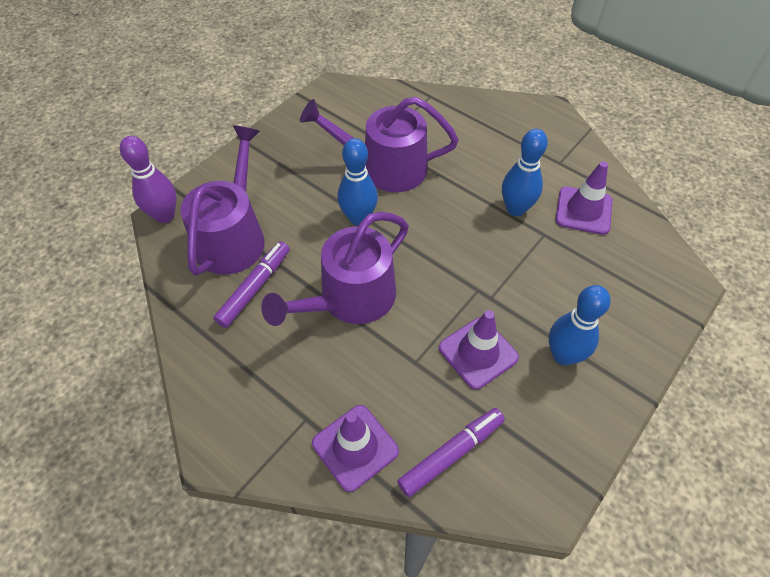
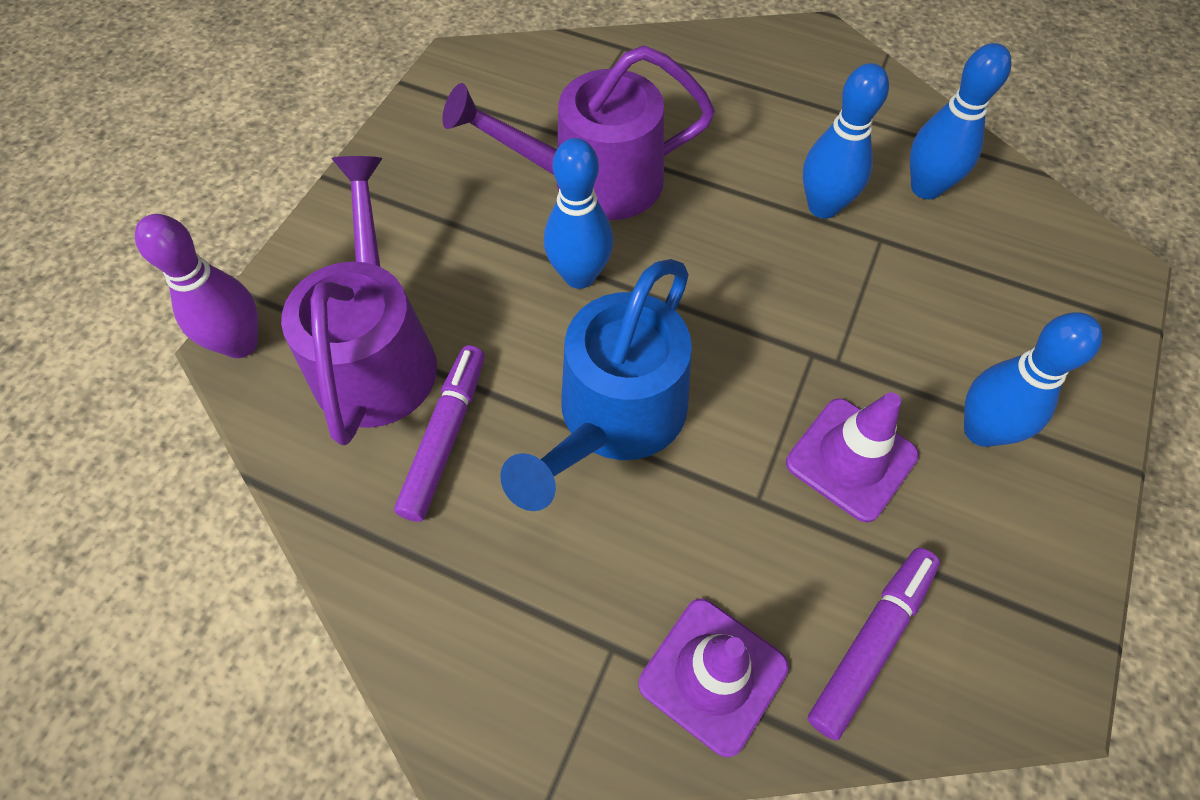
camera: 15 degrees left, 5 degrees up
(351, 298) = (615, 417): purple watering can -> blue watering can
(583, 210) = (926, 188): purple traffic cone -> blue bowling pin

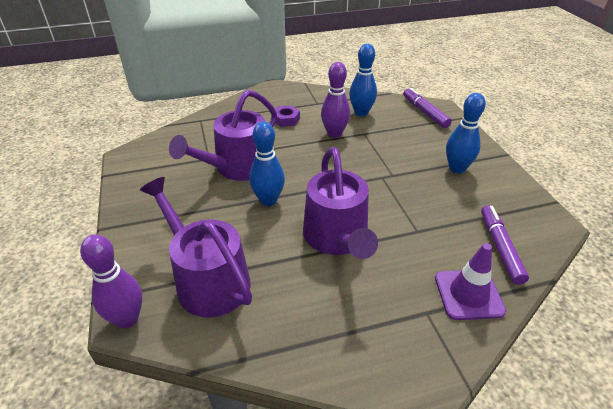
camera: 40 degrees left, 20 degrees down
(445, 437) = (275, 289): purple marker -> purple marker (425, 112)
(615, 417) = (337, 237): blue watering can -> purple watering can
(767, 125) = (286, 119): none -> purple nut
(823, 207) = (334, 134): blue bowling pin -> purple bowling pin
(851, 459) = (430, 200): purple traffic cone -> none

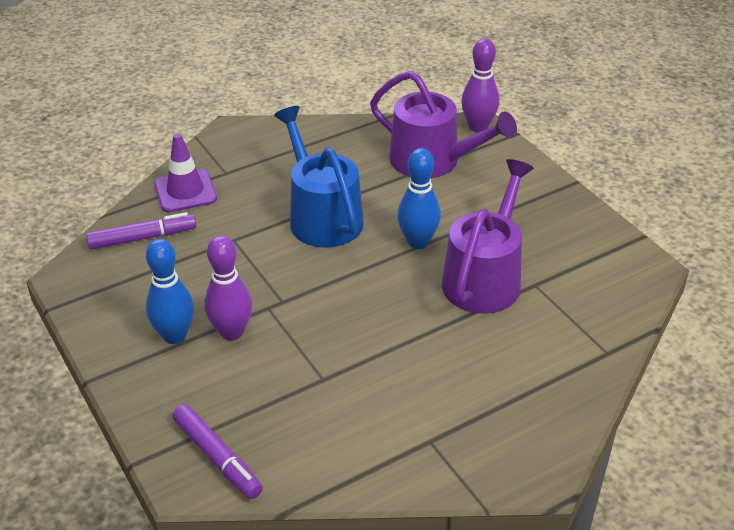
camera: 165 degrees right, 0 degrees up
(286, 119) = (466, 383): purple nut -> none
(334, 134) = (372, 367): purple bowling pin -> purple bowling pin (231, 332)
(337, 237) = (322, 217): purple watering can -> blue watering can
(361, 113) = (339, 430): blue bowling pin -> none
(500, 248) = (142, 238): purple marker -> purple marker turned 90 degrees counterclockwise

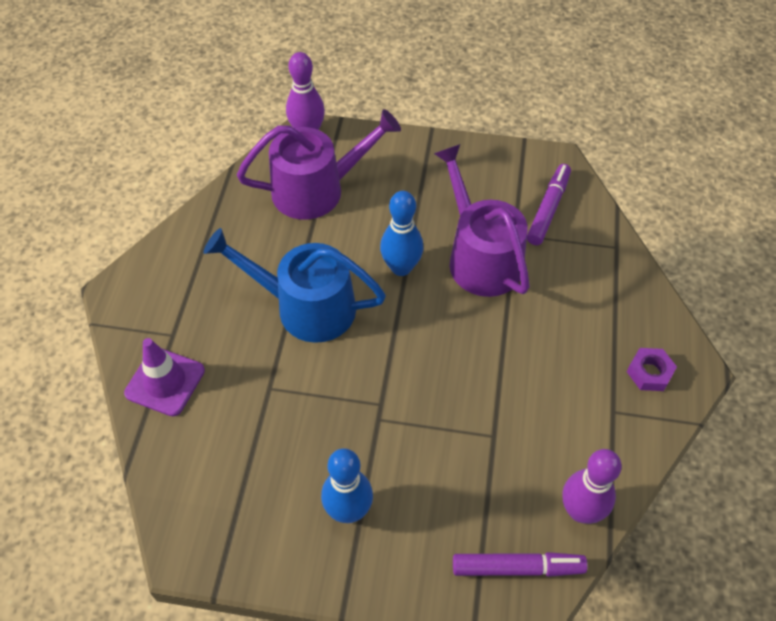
camera: 50 degrees left, 15 degrees up
(142, 238) = (194, 456): purple marker -> purple marker (548, 209)
(231, 332) = (384, 465): purple bowling pin -> purple bowling pin (580, 511)
(498, 444) = (649, 372): none -> purple nut

